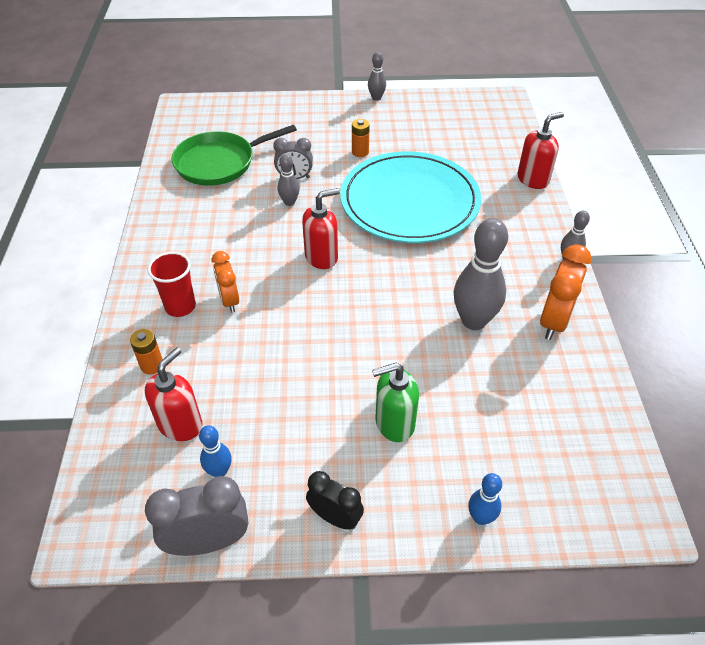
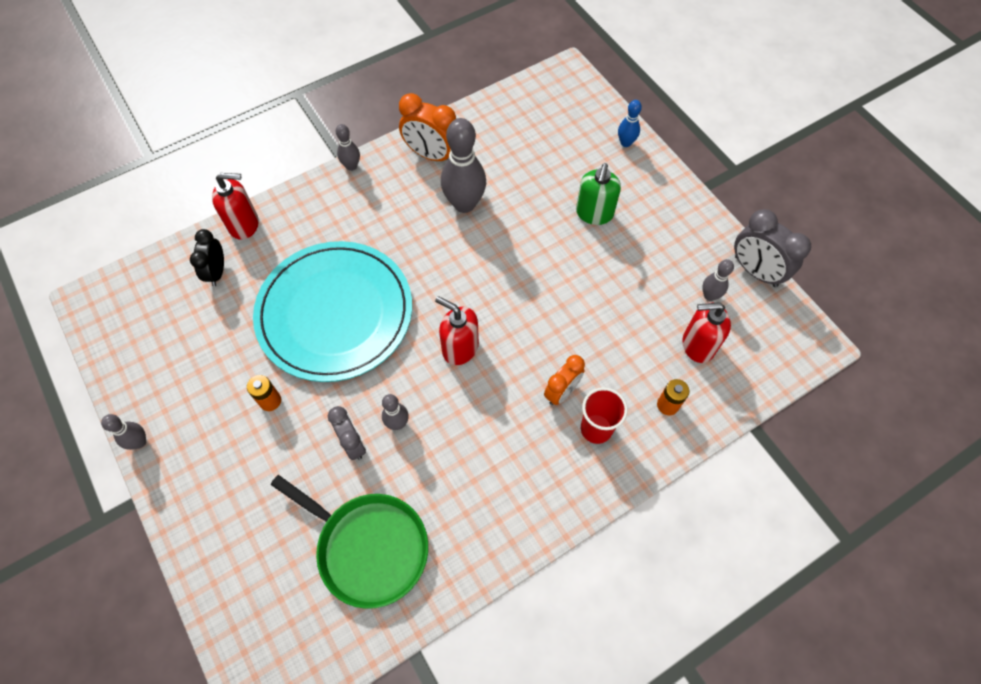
camera: 120 degrees left, 15 degrees up
(219, 471) = (709, 296): blue bowling pin -> grey bowling pin
(335, 517) = (685, 213): black clock -> black clock (217, 272)
(394, 423) = (594, 213): green soap dispenser -> green soap dispenser turned 60 degrees clockwise
(533, 179) = (244, 225): red soap dispenser -> red soap dispenser turned 150 degrees clockwise
(554, 321) = (432, 155): orange clock -> orange clock turned 150 degrees counterclockwise

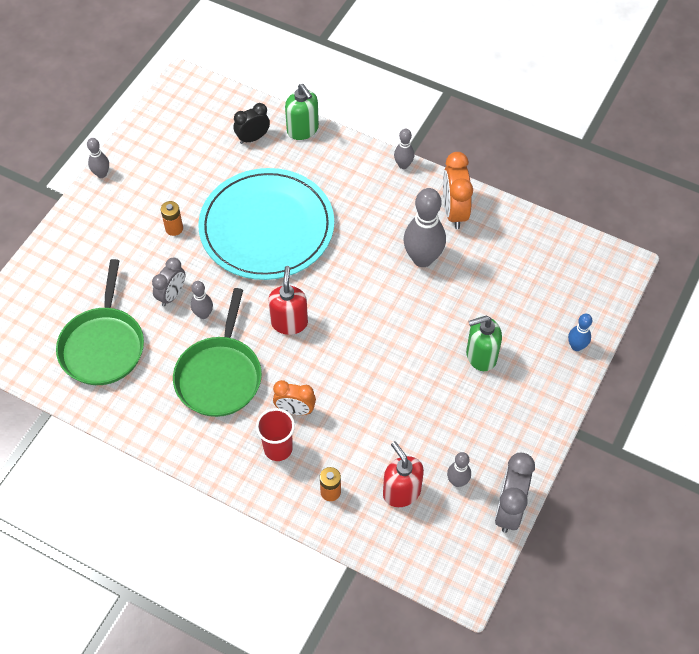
camera: 60 degrees right, 5 degrees down
(244, 225) = (303, 130): red soap dispenser -> green soap dispenser
(481, 443) = (220, 375): none -> green pan

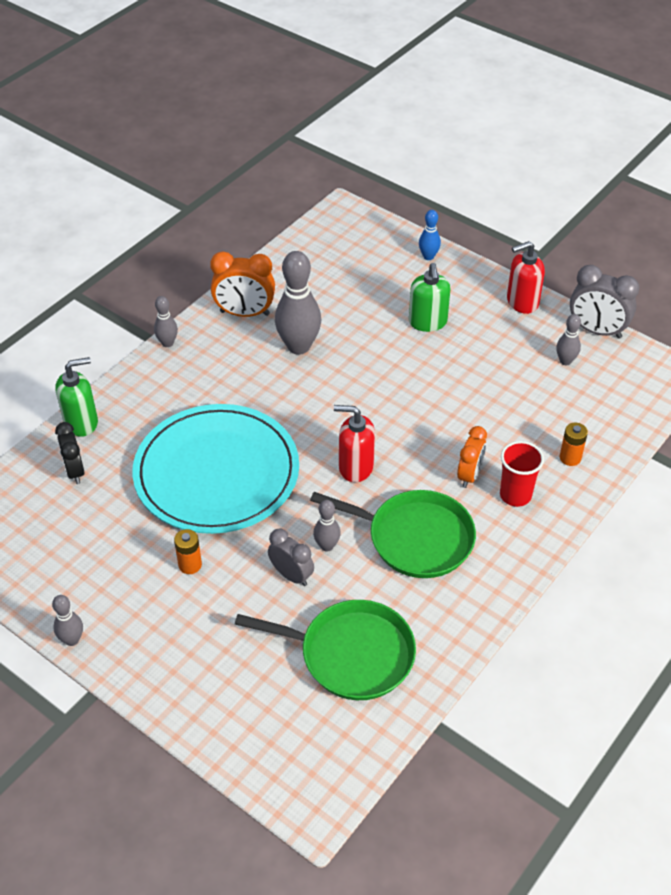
camera: 80 degrees left, 10 degrees down
(401, 492) = (574, 403): red soap dispenser -> red soap dispenser (522, 302)

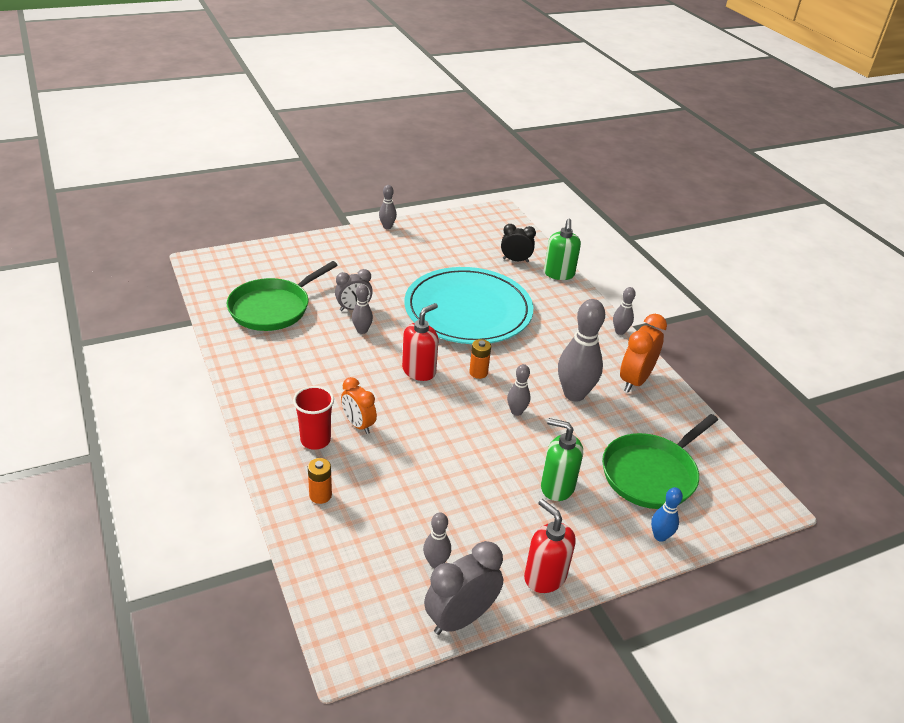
camera: 115 degrees right, 10 degrees down
(190, 565) = (400, 276): orange battery -> orange battery (478, 372)
(356, 376) = (516, 412): none -> grey bowling pin
(415, 538) = (329, 370): green pan -> green pan (651, 474)
(522, 302) = (544, 577): red soap dispenser -> red soap dispenser turned 45 degrees counterclockwise

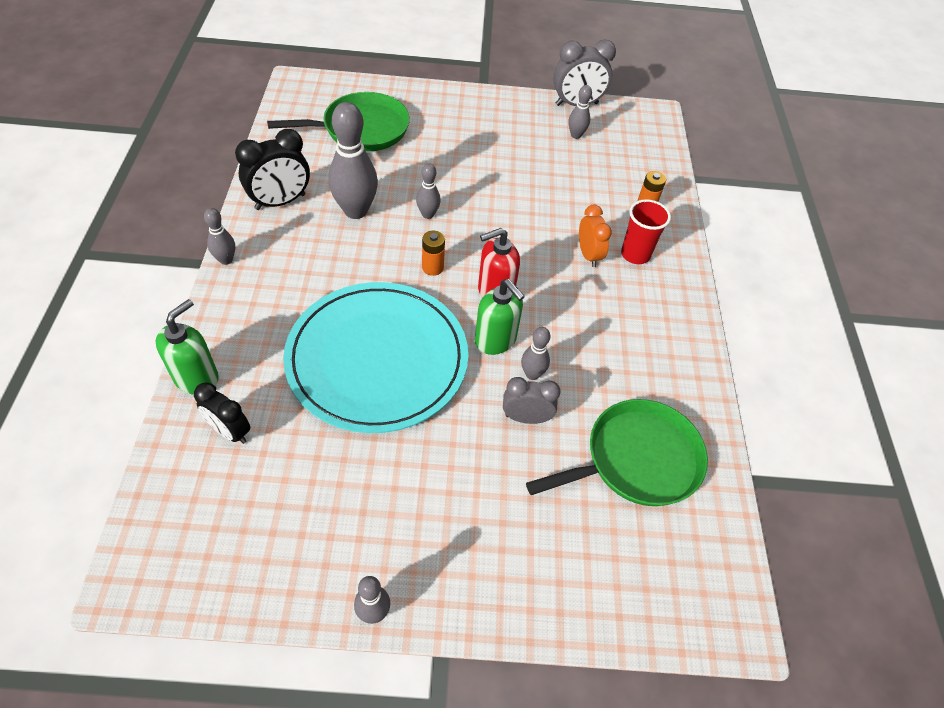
camera: 155 degrees left, 15 degrees up
(544, 577) = (505, 103): red soap dispenser -> none
(557, 487) = (447, 147): green soap dispenser -> green soap dispenser (496, 340)
(635, 381) = (280, 202): orange clock -> black clock
(660, 536) = (401, 95): blue bowling pin -> none

